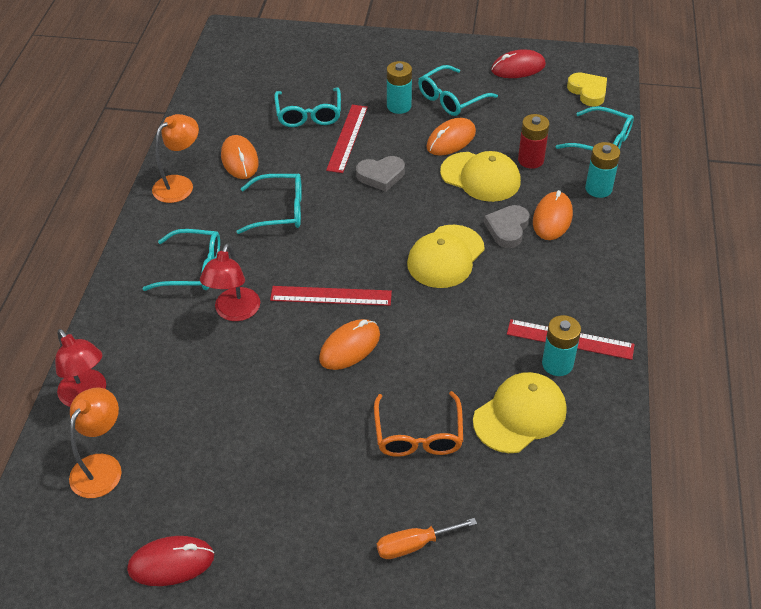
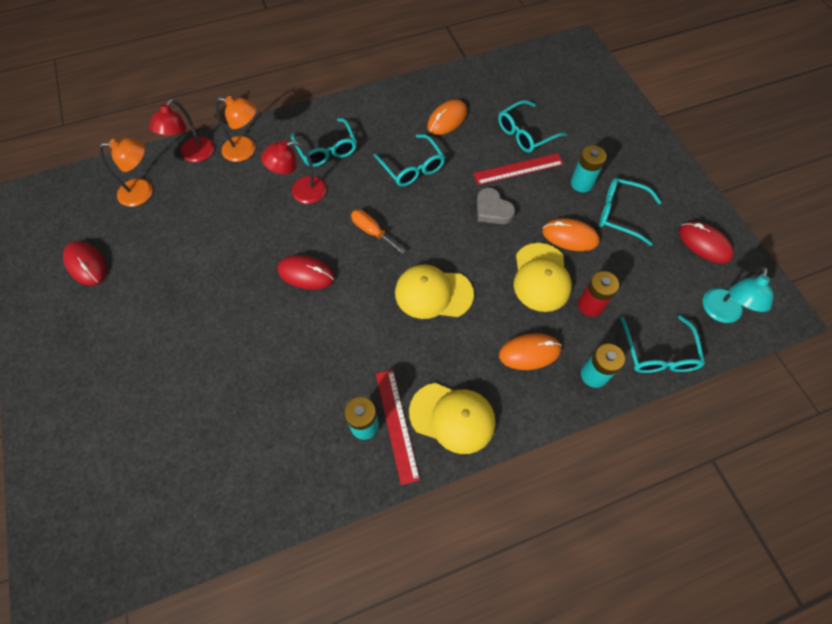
camera: 60 degrees right, 15 degrees up
(179, 184) = (399, 101): orange lamp -> orange lamp (246, 150)
(331, 296) = (348, 239): red ruler -> none
(349, 347) = (306, 274): orange mouse -> red mouse
(414, 545) = (148, 398): orange screwdriver -> orange screwdriver (372, 231)
(418, 434) = (246, 356): orange glasses -> none
(507, 229) = (494, 323): grey heart -> none
(520, 415) = (297, 419): yellow cap -> yellow cap (452, 417)
(588, 92) = (720, 313): yellow heart -> turquoise lamp

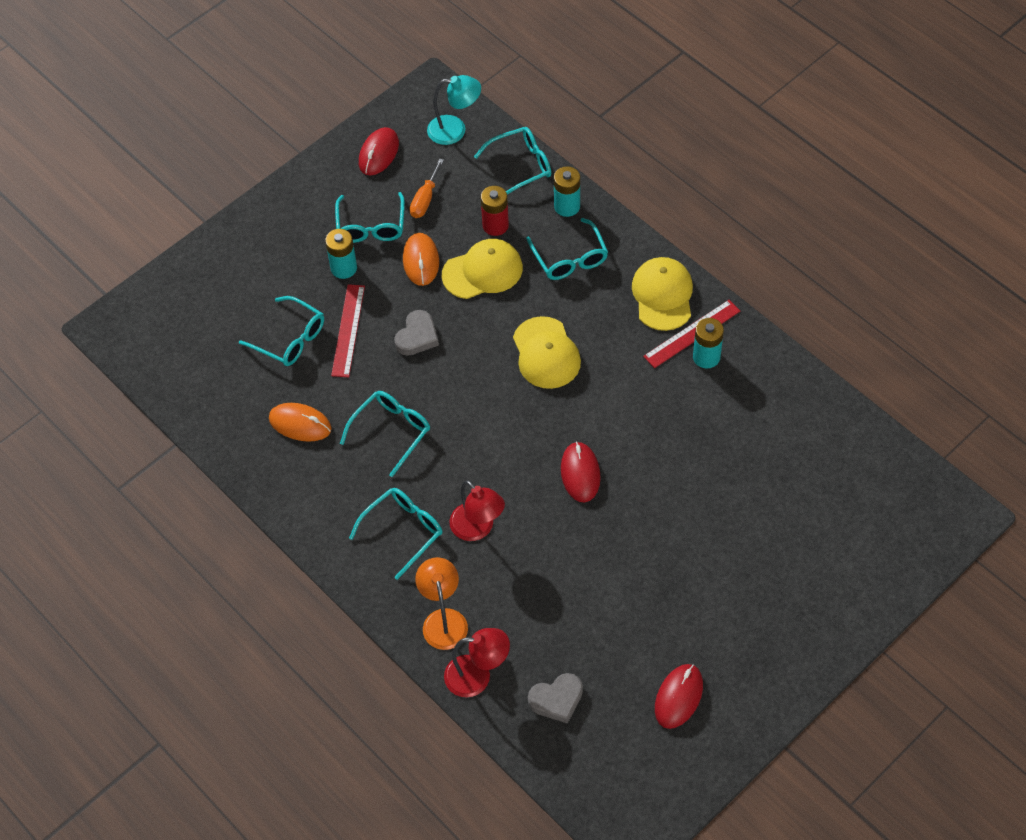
camera: 110 degrees left, 5 degrees down
(143, 192) = (557, 699): orange lamp -> grey heart
(372, 231) = (498, 435): orange screwdriver -> orange screwdriver (425, 199)
(518, 169) = (348, 330): red ruler -> red ruler turned 45 degrees clockwise
(529, 352) = (569, 258): orange mouse -> turquoise glasses

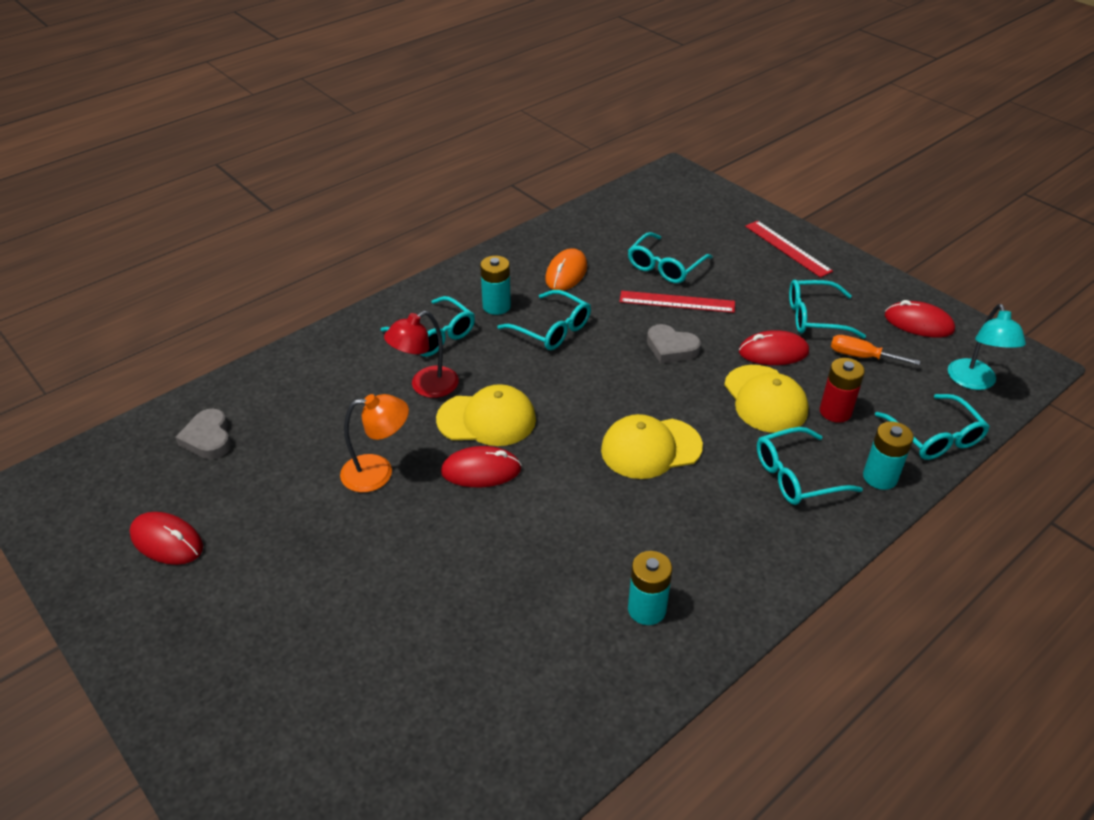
camera: 90 degrees right, 15 degrees down
(344, 268) = (756, 299): turquoise battery -> turquoise battery (496, 306)
(421, 261) = (773, 352): orange mouse -> red mouse
(443, 620) = (328, 360): orange lamp -> orange lamp (378, 472)
(477, 676) = (258, 382): red lamp -> none
(663, 295) = (747, 568): yellow cap -> yellow cap (487, 419)
(692, 334) = (685, 596): red ruler -> red ruler (787, 248)

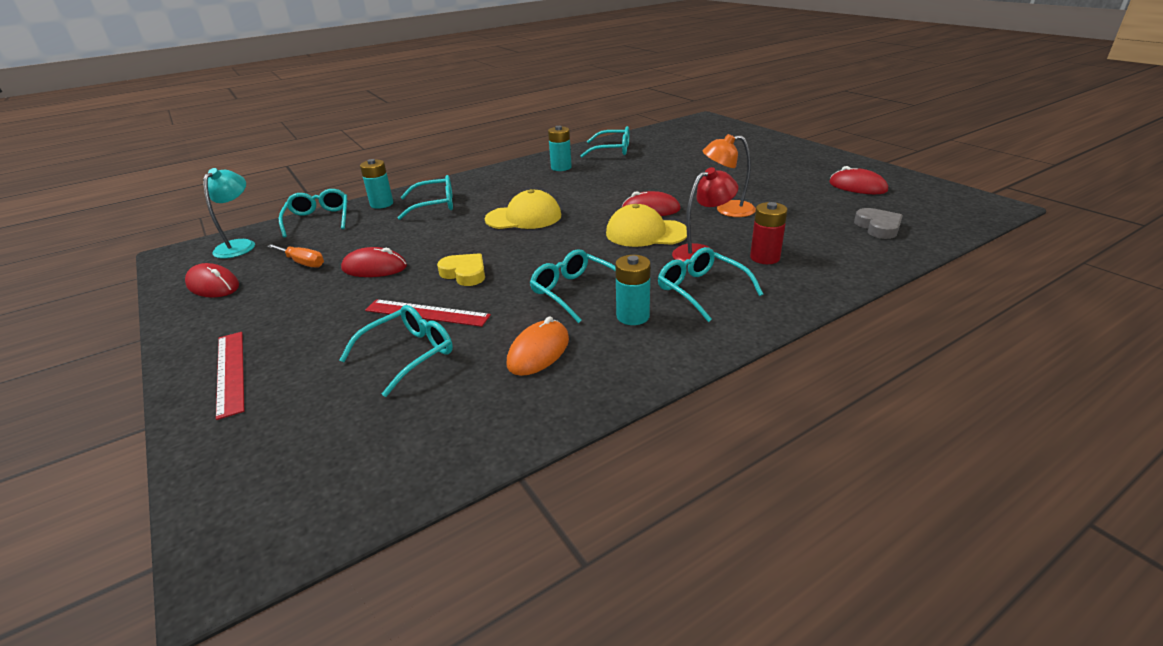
camera: 170 degrees left, 10 degrees down
(671, 348) = (464, 273): grey heart -> yellow heart
(765, 399) = (415, 239): yellow cap -> none
(815, 317) = (301, 293): turquoise glasses -> turquoise glasses (612, 150)
(835, 412) = (370, 232): red battery -> red battery (765, 257)

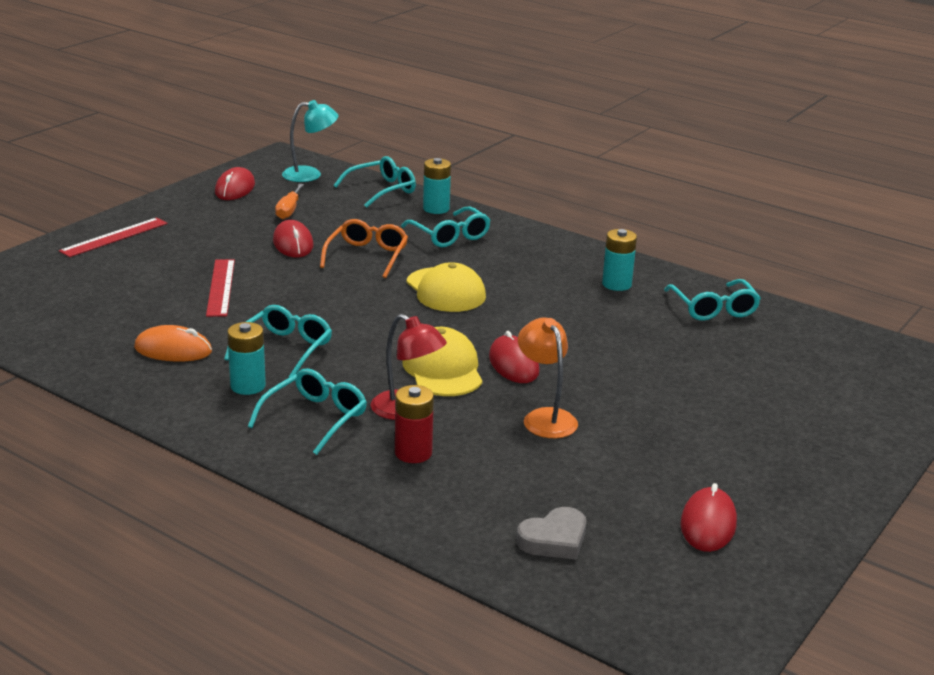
camera: 65 degrees right, 5 degrees down
(408, 354) = (154, 295): turquoise glasses -> none
(435, 239) = (367, 256): none -> orange glasses
(464, 273) = (300, 287): yellow heart -> none

